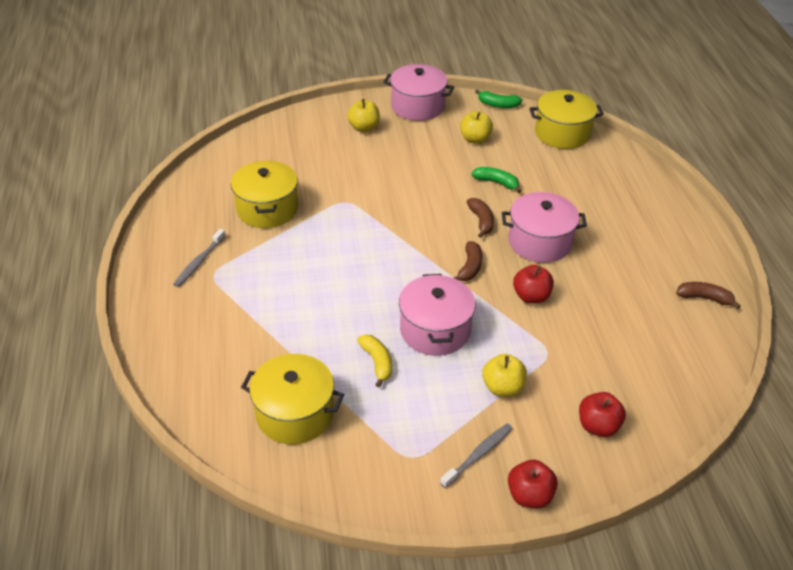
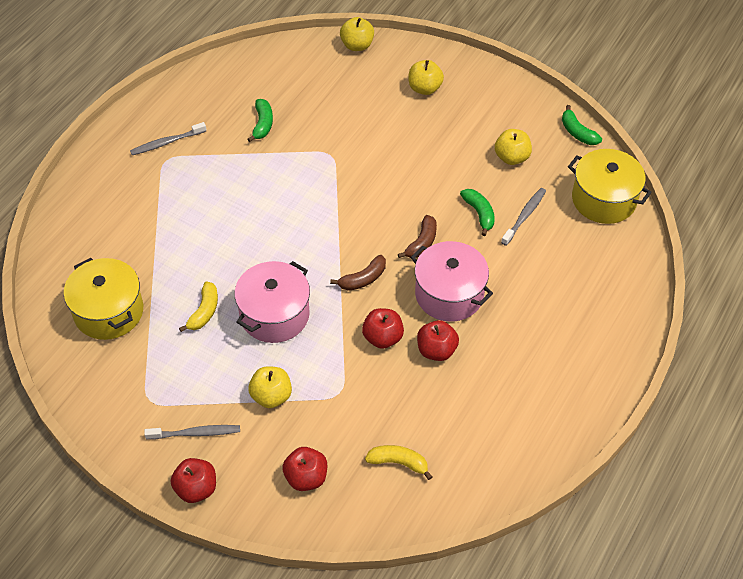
camera: 40 degrees right, 10 degrees up
(267, 209) = (262, 124): yellow pot -> green banana
(281, 125) = (357, 45): none -> yellow apple
(417, 106) = (498, 92): pink pot -> none
(527, 168) = (524, 216): none -> grey toothbrush
(576, 282) = (436, 350): none -> red apple
(645, 370) = (398, 463): none -> yellow banana
(704, 298) = (531, 441): brown banana -> none

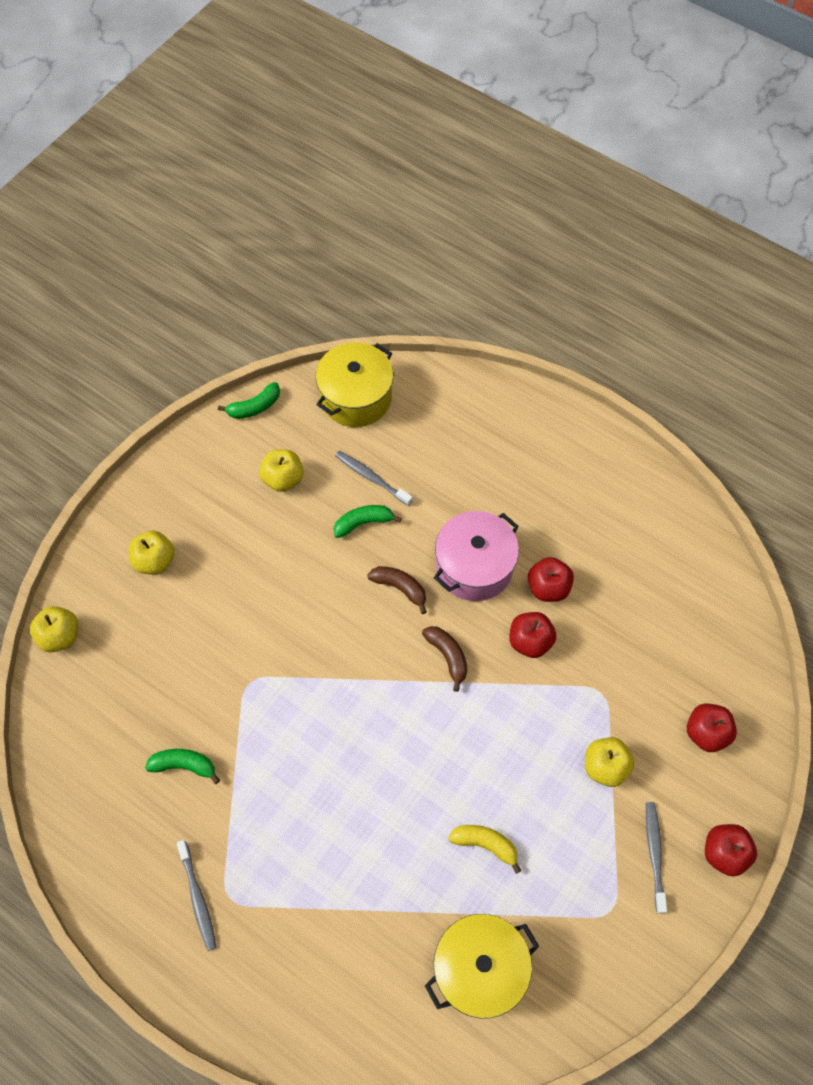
camera: 85 degrees left, 10 degrees up
(274, 314) = (493, 759): pink pot -> none
(398, 463) = (686, 638): yellow banana -> none

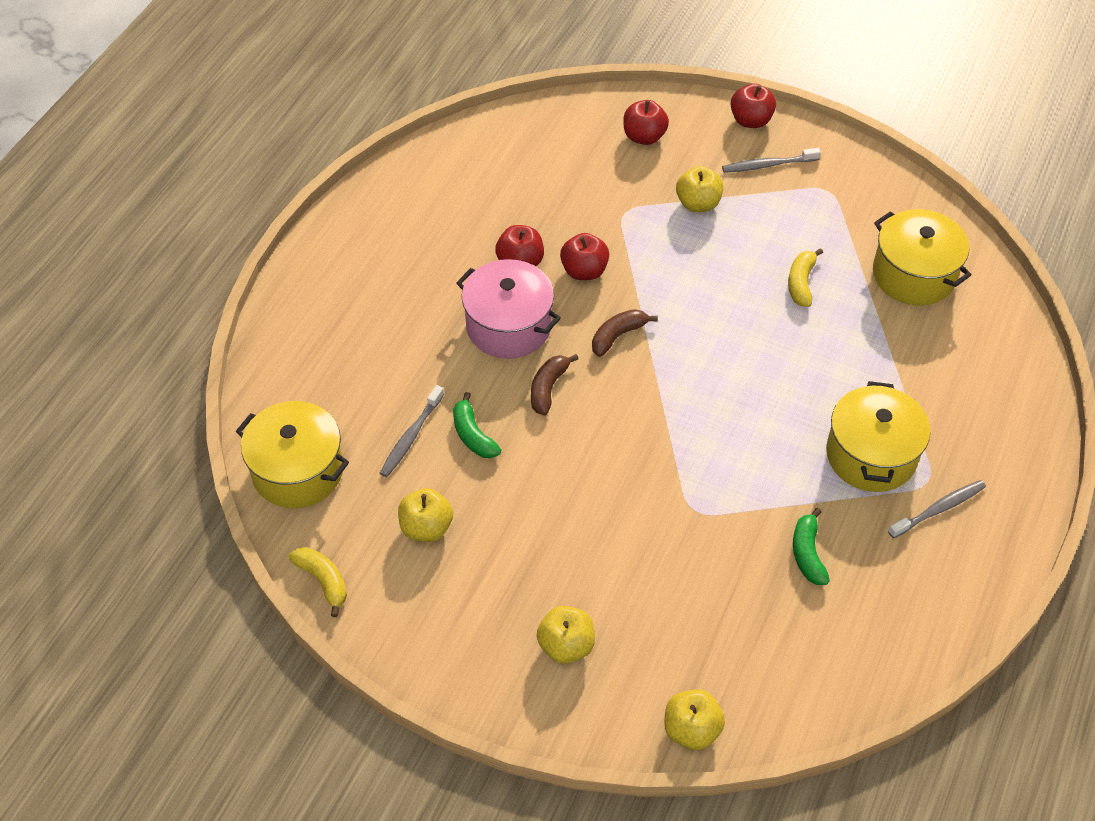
camera: 100 degrees left, 10 degrees down
(254, 407) = (323, 581): green banana -> yellow banana
(269, 852) = (871, 455): none -> yellow pot

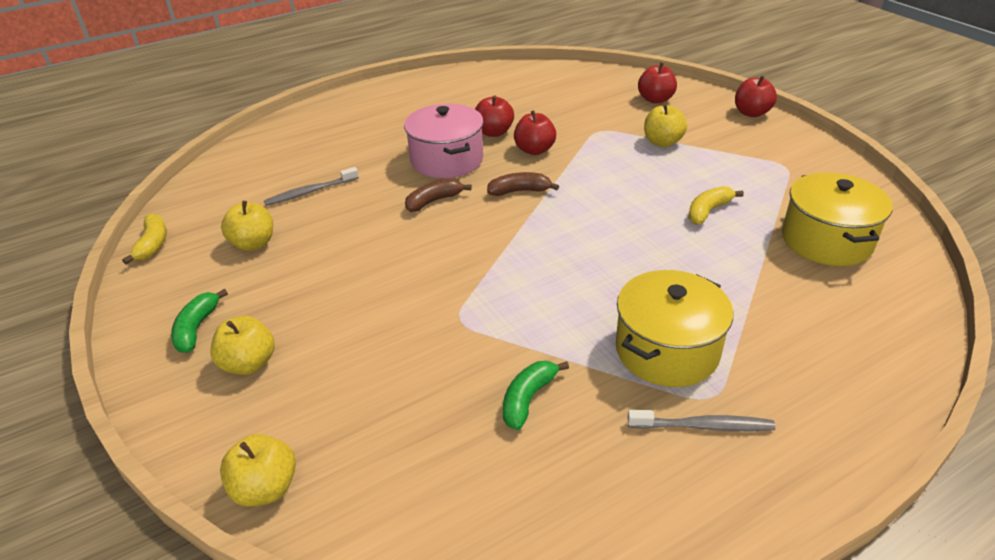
camera: 35 degrees right, 15 degrees down
(298, 471) = (221, 182): yellow pot -> none
(473, 435) = (350, 206): green banana -> green banana (197, 328)
(768, 165) = (743, 138): grey toothbrush -> none

